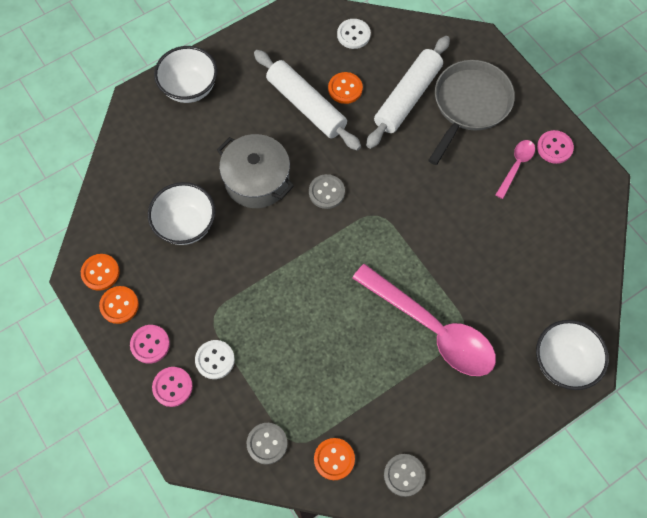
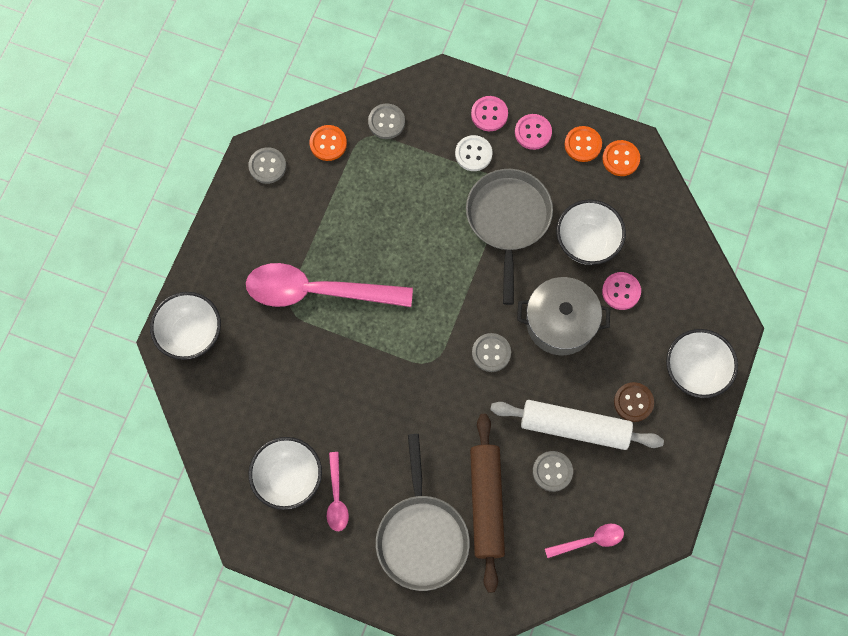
camera: 145 degrees right, 5 degrees up
(232, 283) = (508, 220): none -> grey pan
(251, 96) = (633, 402): none -> brown button
(345, 89) = (552, 471): orange button -> grey button
(353, 35) = (589, 541): white button -> pink spoon
(407, 97) = (486, 503): white rolling pin -> brown rolling pin
(545, 201) = (288, 478): none -> white bowl
(554, 148) = (311, 544): pink button -> pink button (621, 291)

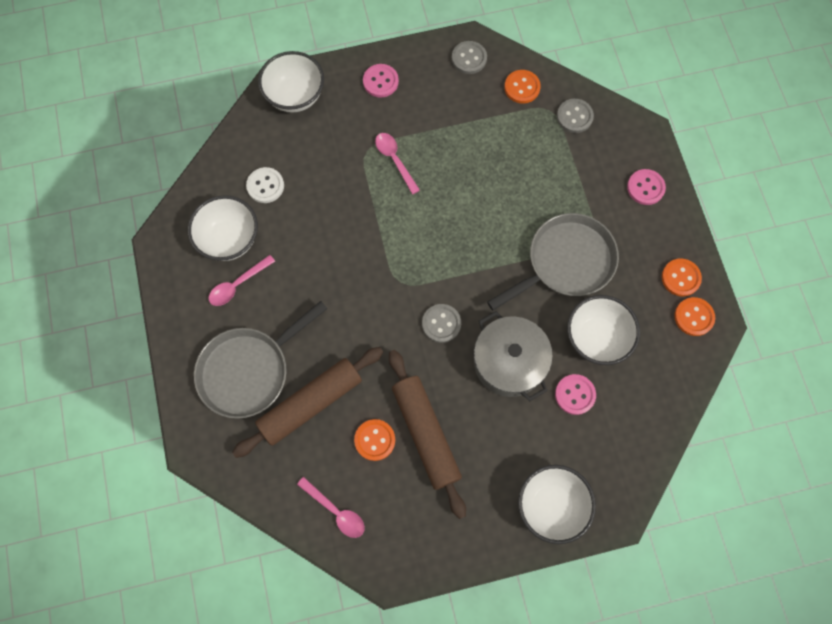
camera: 55 degrees right, 0 degrees up
(317, 291) = (394, 160): pink spoon -> pink spoon, size x0.46
(473, 154) = (601, 198): white button -> white button (265, 186)
(533, 132) = (658, 231): pink button -> pink button (380, 81)
(552, 471) = (375, 440): grey button -> orange button
(574, 427) = (426, 434): white rolling pin -> brown rolling pin
(633, 402) = (483, 469): brown button -> none

